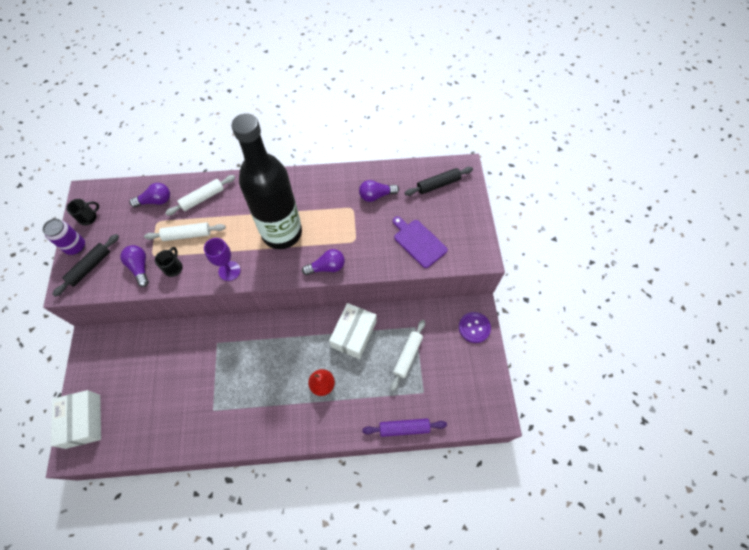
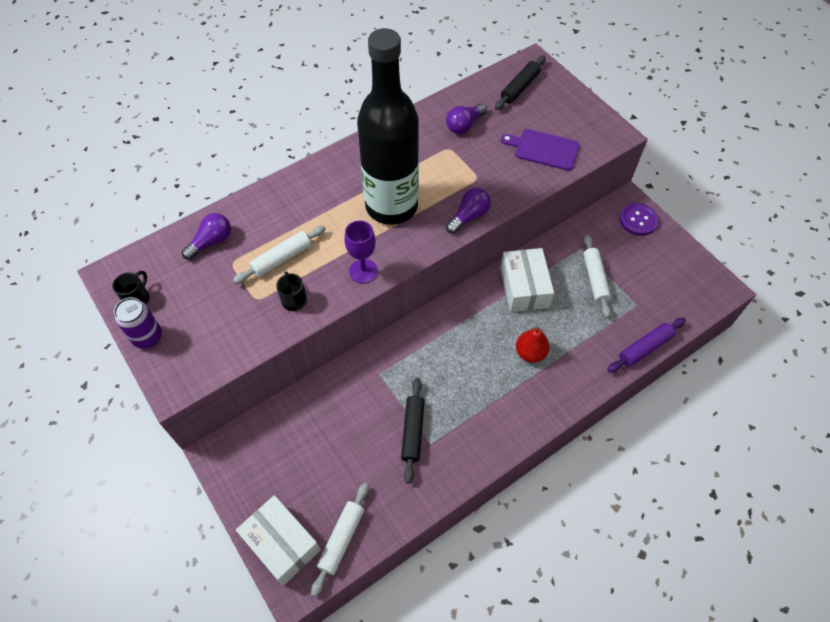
camera: 30 degrees left, 5 degrees down
(90, 267) = (186, 349): black rolling pin -> black rolling pin (413, 432)
(140, 267) = (251, 319): purple light bulb -> none
(203, 198) = (268, 213): white rolling pin -> white rolling pin (341, 539)

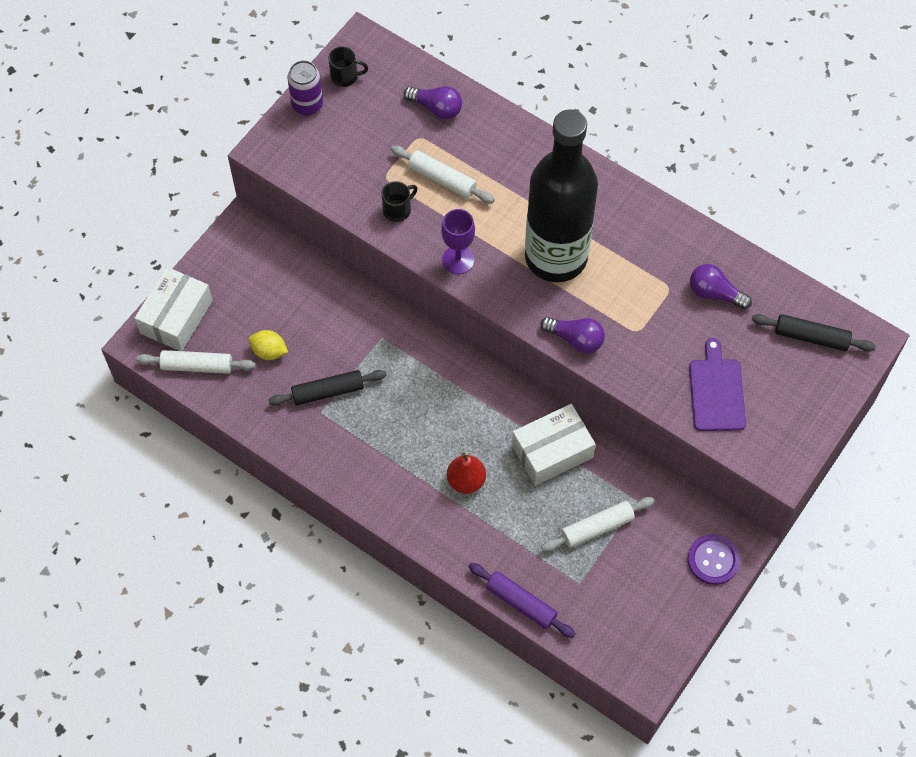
camera: 70 degrees right, 5 degrees up
(354, 469) = (269, 351): none -> yellow lemon

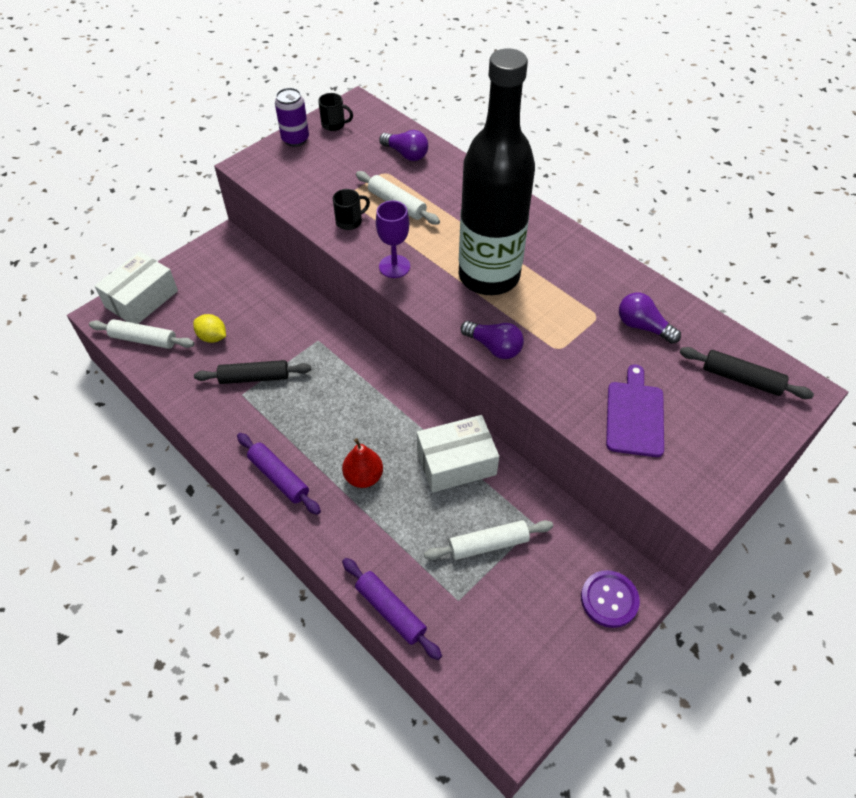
camera: 10 degrees right, 10 degrees down
(384, 494) = (279, 477): none -> purple rolling pin

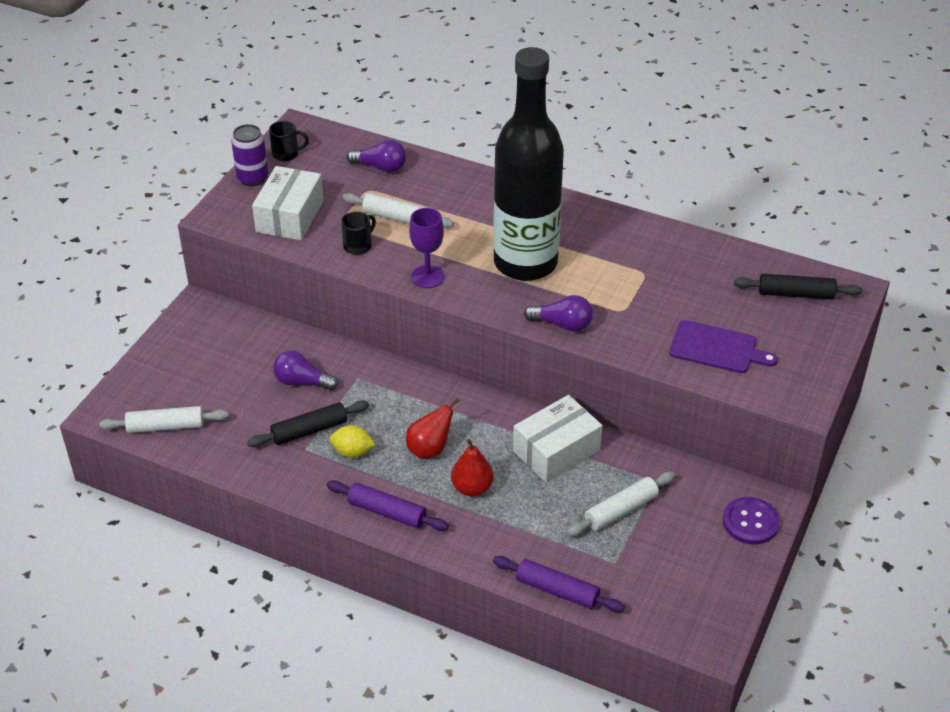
camera: 20 degrees left, 10 degrees down
(141, 299) = (138, 388): white box -> white box (289, 216)
(212, 337) = (241, 404): yellow lemon -> yellow lemon (352, 452)
(345, 426) = (430, 449): none -> red pear
(635, 415) = (717, 348): purple cutting board -> purple cutting board turned 120 degrees clockwise
(642, 326) = (690, 272): purple light bulb -> purple light bulb (302, 382)

